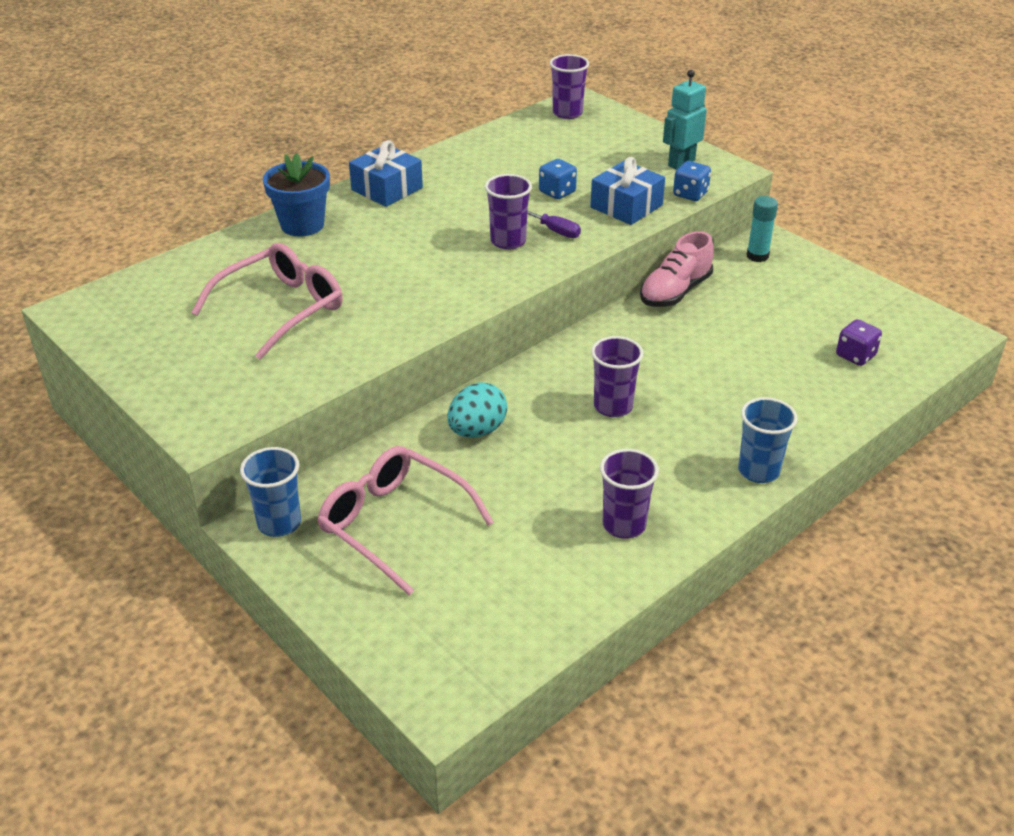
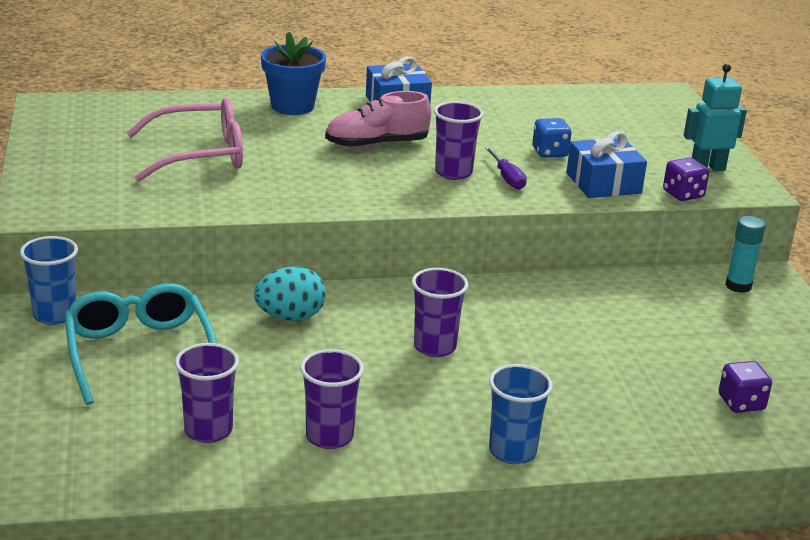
camera: 30 degrees right, 10 degrees down
(394, 524) = (139, 352): pink glasses -> turquoise glasses
(567, 113) = (642, 99): purple cup -> purple cup (208, 430)
(675, 292) = (611, 284): pink shoe -> pink shoe (376, 145)
(690, 194) = (683, 194): blue dice -> purple dice

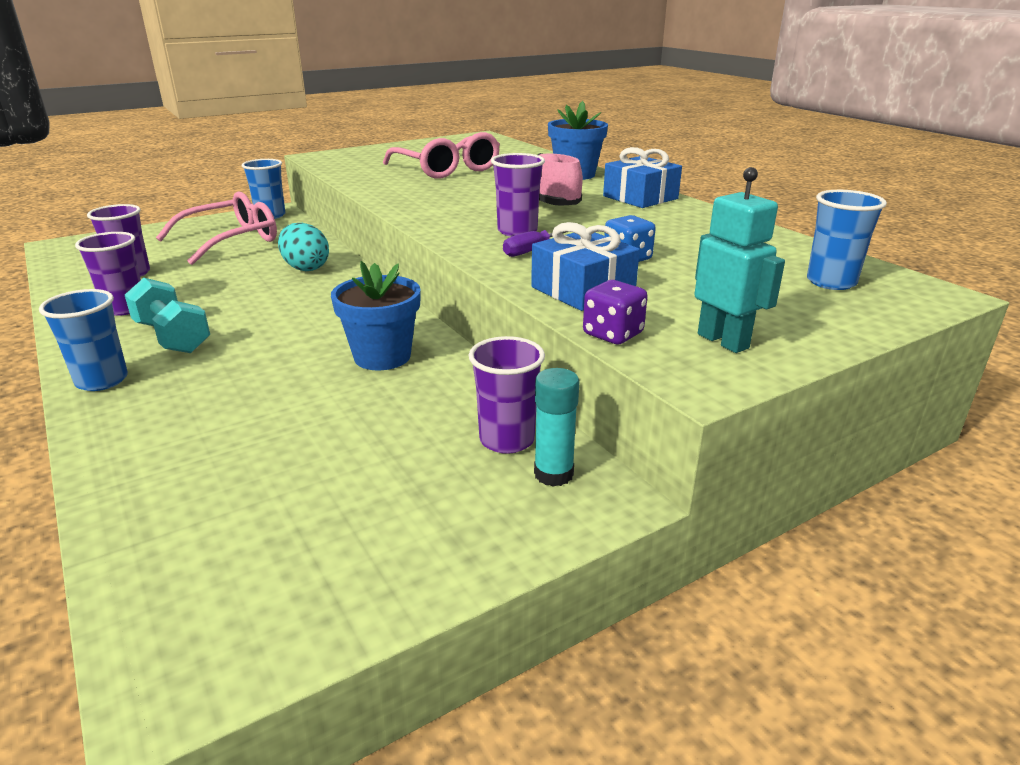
camera: 70 degrees right, 0 degrees up
(139, 352) = (232, 240): turquoise glasses -> pink glasses
(433, 410) = (172, 337): none -> turquoise dumbbell
(434, 347) = (283, 321): purple cup -> purple cup (507, 440)
(541, 311) = (382, 356): none -> blue flower pot
(634, 110) = (831, 282): none -> blue cup
(741, 403) = (224, 510): purple dice -> none

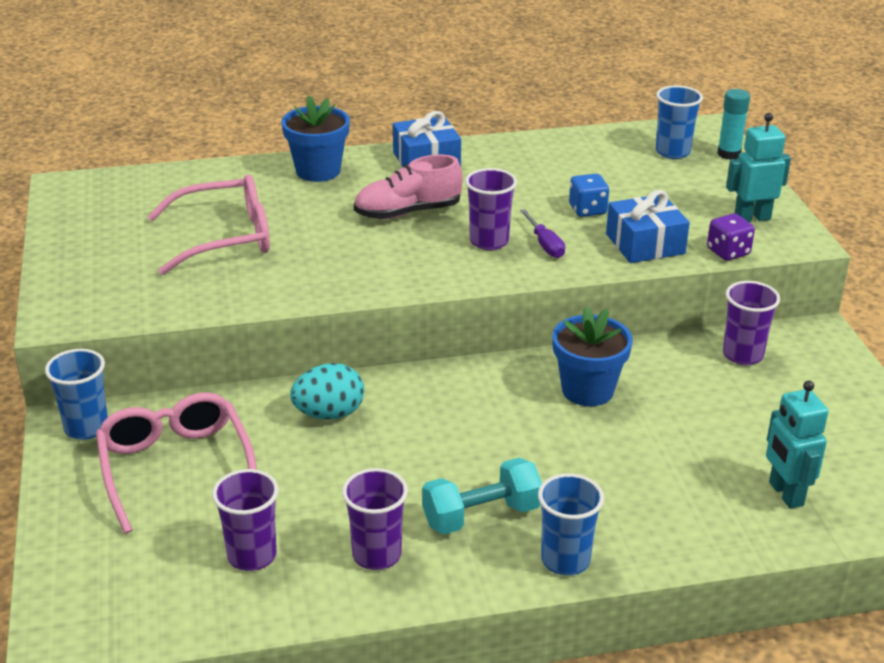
camera: 70 degrees left, 5 degrees up
(207, 501) = (785, 494): none -> turquoise robot
(553, 474) = (789, 346): turquoise glue stick -> turquoise glue stick (729, 154)

